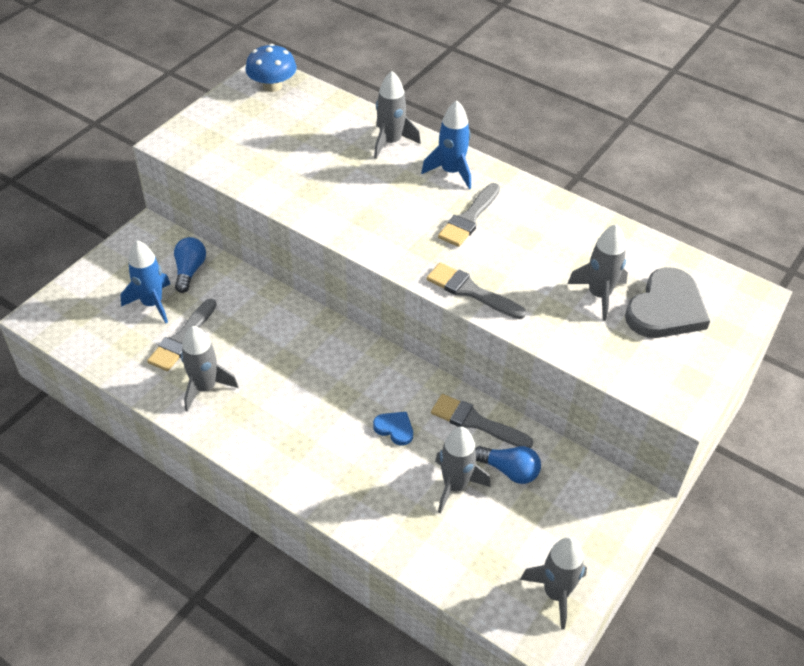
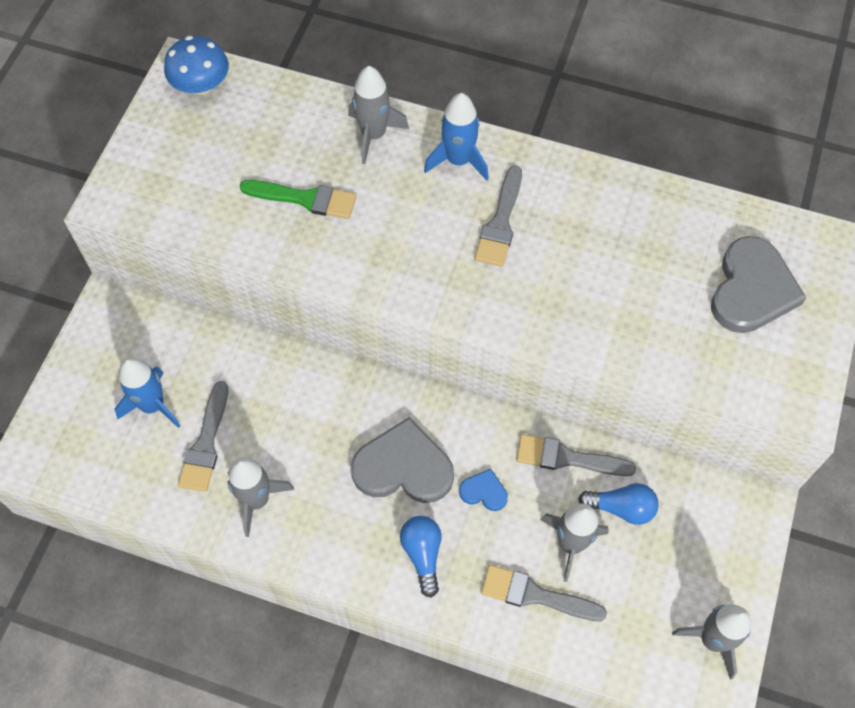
camera: 15 degrees left, 15 degrees up
(189, 271) = (179, 348): blue light bulb -> blue light bulb (423, 554)
(320, 170) = (305, 199): none -> green brush
(334, 394) = (403, 467): none -> grey heart
(471, 291) = (535, 324): grey brush -> grey brush (535, 595)
(599, 295) = (675, 290): grey rocket -> none

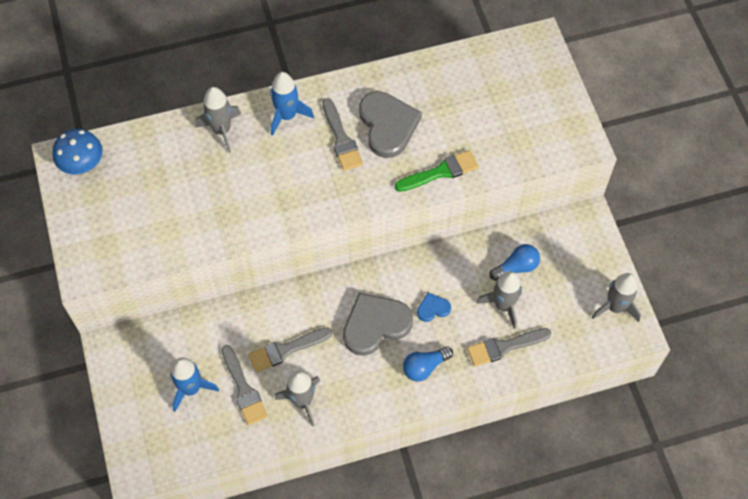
camera: 35 degrees left, 0 degrees up
(305, 199) = (210, 196): green brush -> green brush (440, 172)
(423, 554) = (424, 367): blue light bulb -> blue light bulb turned 75 degrees counterclockwise
(567, 458) = (466, 258): grey brush -> grey brush (286, 350)
(752, 289) = (512, 93): grey heart -> grey heart (388, 125)

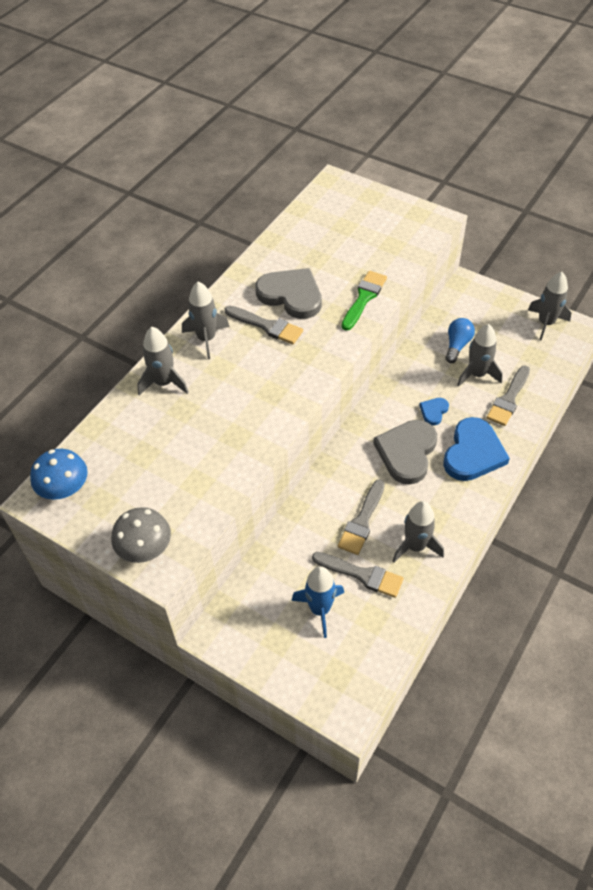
camera: 40 degrees left, 10 degrees down
(89, 250) = (145, 548): none -> grey mushroom
(287, 116) = (206, 339): blue rocket -> grey rocket
(424, 367) = (473, 453): blue light bulb -> blue heart

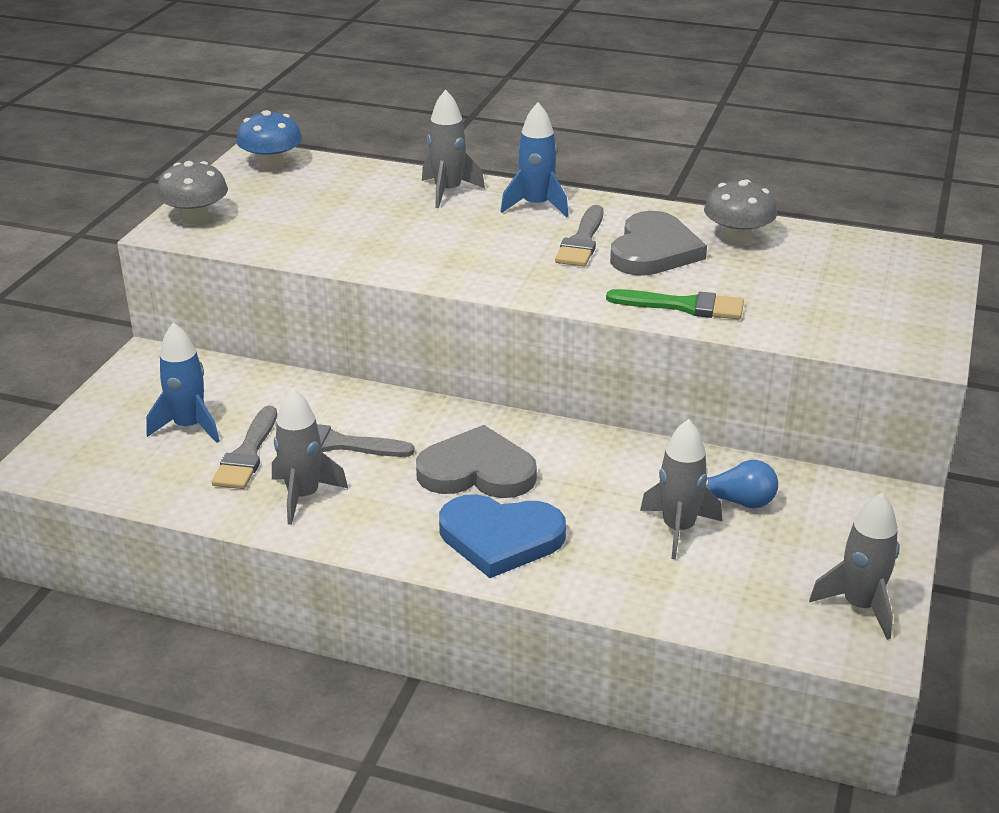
camera: 75 degrees right, 20 degrees down
(206, 339) = (536, 206): grey rocket -> blue rocket
(288, 255) = (737, 238): none -> grey mushroom
(433, 411) = (572, 489): blue heart -> none
(508, 399) = (638, 570): grey brush -> none

